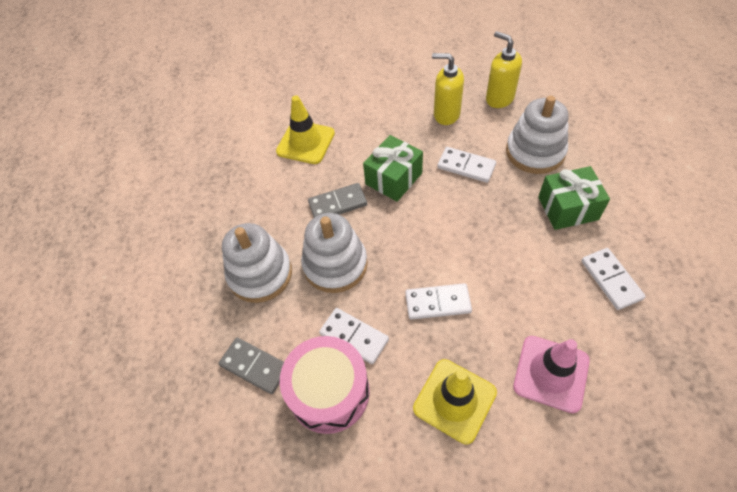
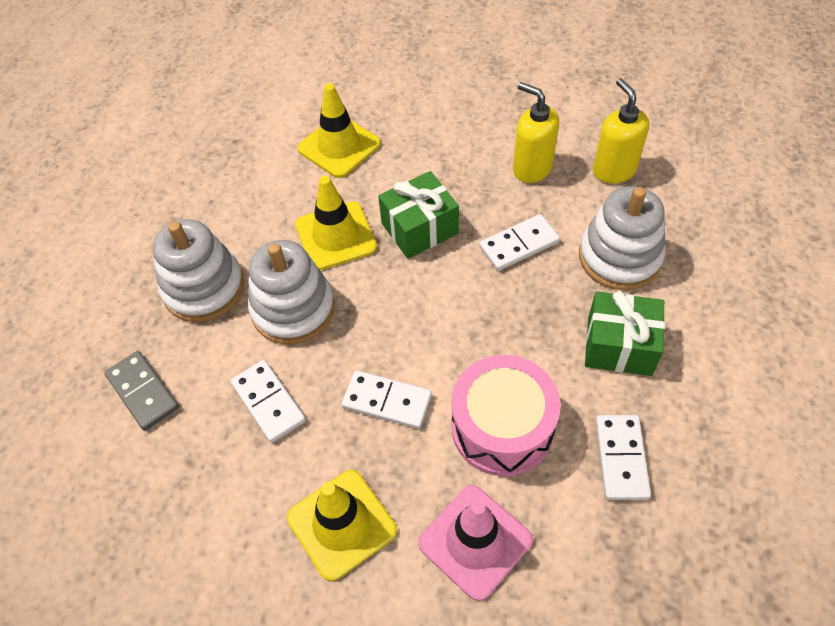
camera: 20 degrees right, 0 degrees up
(329, 391) = (207, 454): pink drum -> pink drum (502, 427)
(337, 204) = (336, 236): grey domino -> yellow traffic cone
(466, 166) = (519, 244): white domino -> white domino turned 75 degrees counterclockwise

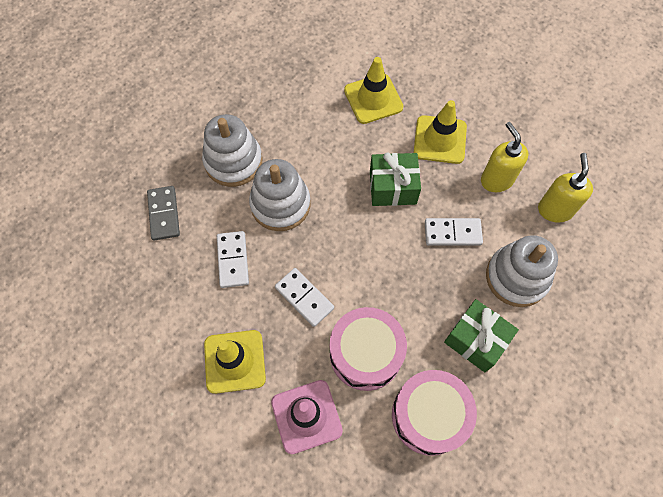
camera: 25 degrees right, 10 degrees up
(336, 236) = (335, 165): yellow traffic cone -> yellow traffic cone (440, 140)
(621, 458) = (429, 415): white domino -> pink drum

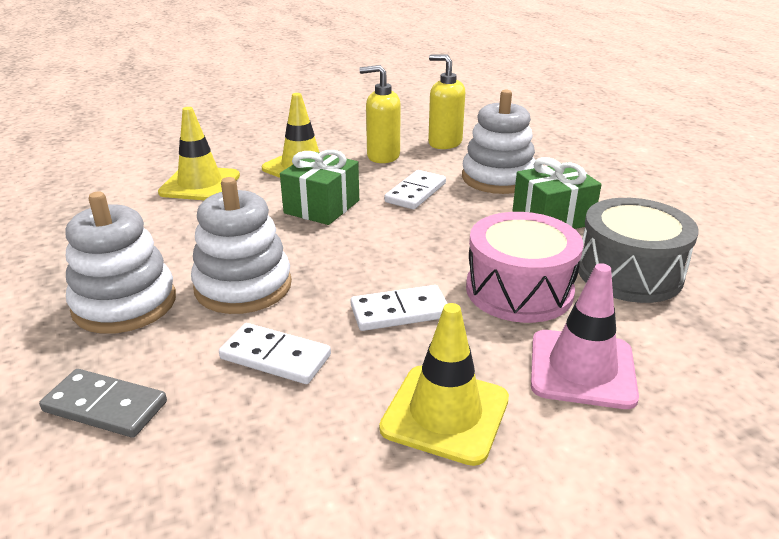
camera: 60 degrees left, 35 degrees down
(429, 415) = (629, 273): pink drum -> grey drum

